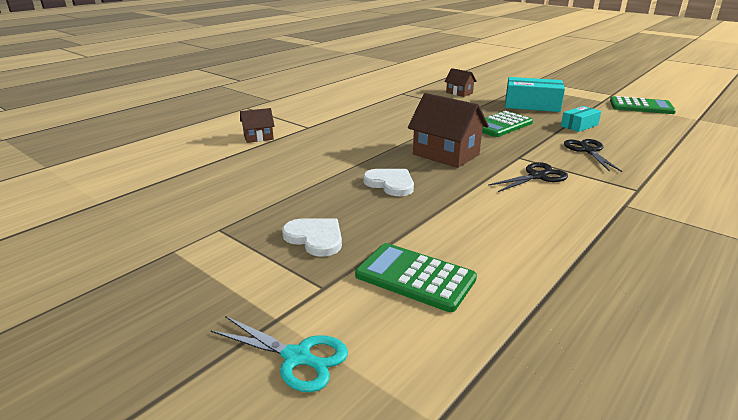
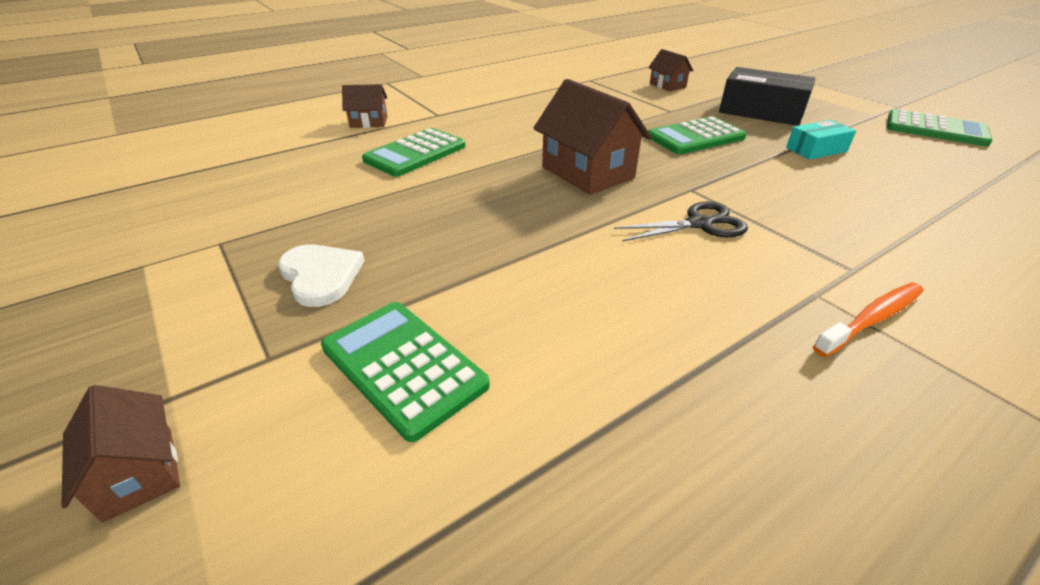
camera: 15 degrees right, 10 degrees up
(297, 357) = (139, 472): turquoise scissors -> brown house
(314, 155) = (415, 153): none -> green calculator
(390, 184) = (481, 207): white heart -> none
(532, 105) = (761, 112): turquoise box -> black box
(588, 151) = (806, 192): black scissors -> none
(660, 213) = (871, 319): none -> orange toothbrush

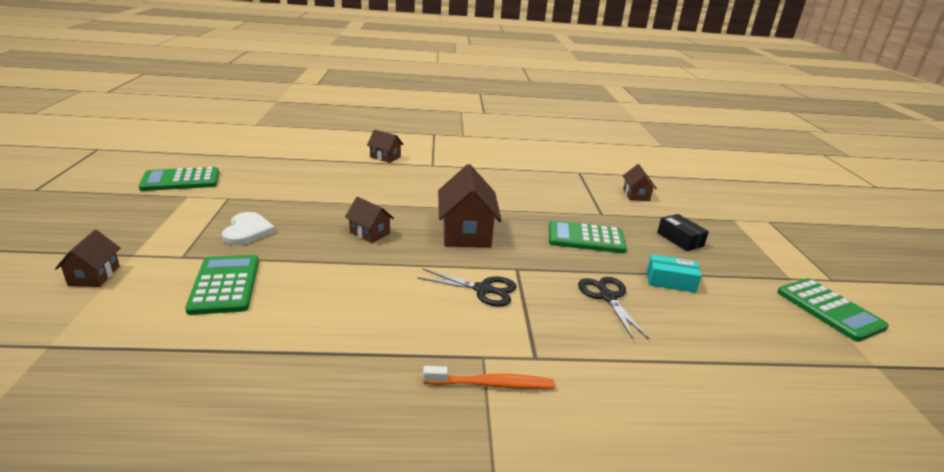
camera: 30 degrees right, 10 degrees down
(415, 153) = (383, 185): green calculator -> green calculator (181, 180)
(487, 213) = (369, 233): none -> brown house
(761, 112) = (680, 239): black box -> black box, size x0.58
(801, 183) = (607, 297): none -> black scissors

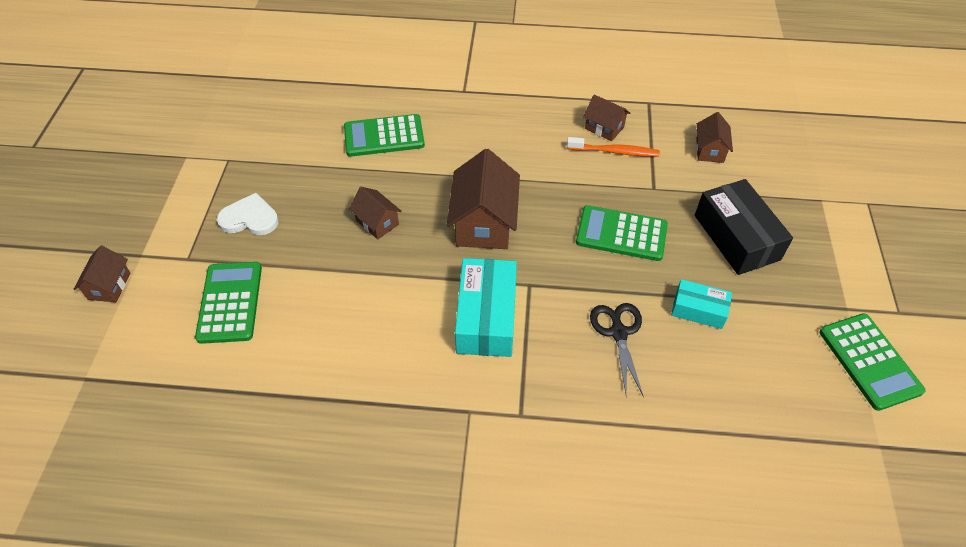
camera: 10 degrees right, 25 degrees up
(181, 180) = (176, 127): green calculator -> green calculator (384, 136)
(247, 231) = (249, 218): white heart -> white heart turned 90 degrees counterclockwise
(385, 157) = (408, 75): brown house -> brown house (604, 128)
(483, 290) = (486, 317): black scissors -> turquoise box
(492, 384) = (471, 446): orange toothbrush -> orange toothbrush (614, 151)
(680, 239) = (736, 237): black box -> black box, size x1.73

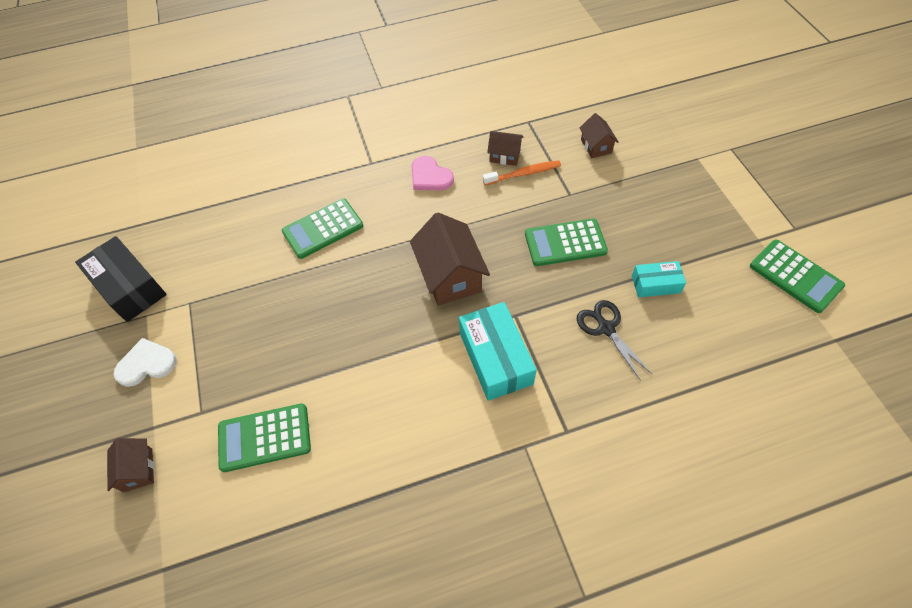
camera: 20 degrees left, 5 degrees up
(230, 302) = (264, 437): green calculator -> green calculator turned 75 degrees counterclockwise
(249, 218) = (240, 351): white heart -> white heart (146, 364)
(377, 222) = (358, 310): brown house -> none
(515, 122) = (430, 176): none -> pink heart
(736, 237) = (652, 212): black box -> black box (129, 287)

